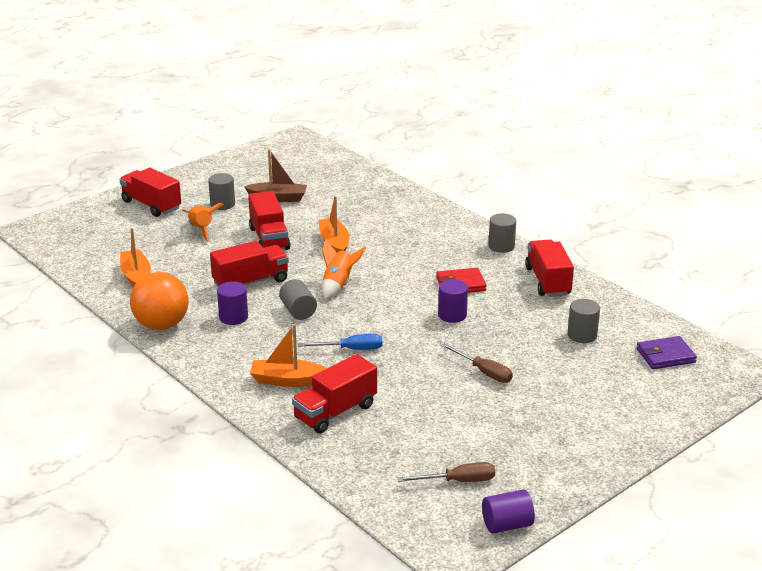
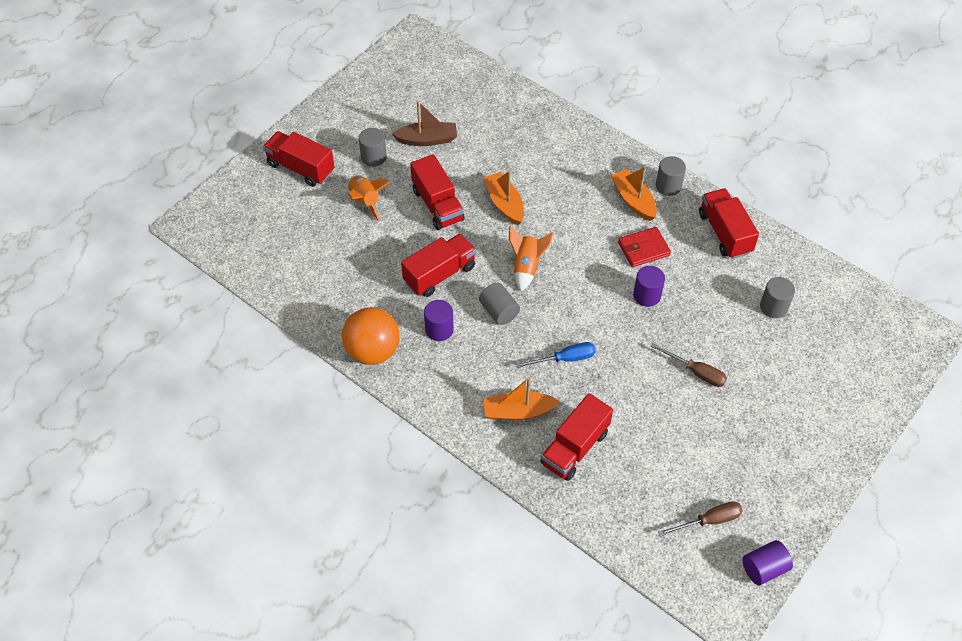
camera: 10 degrees left, 25 degrees up
(136, 277) = (323, 283): orange boat -> orange boat (633, 200)
(665, 356) = (854, 324): purple wallet -> none

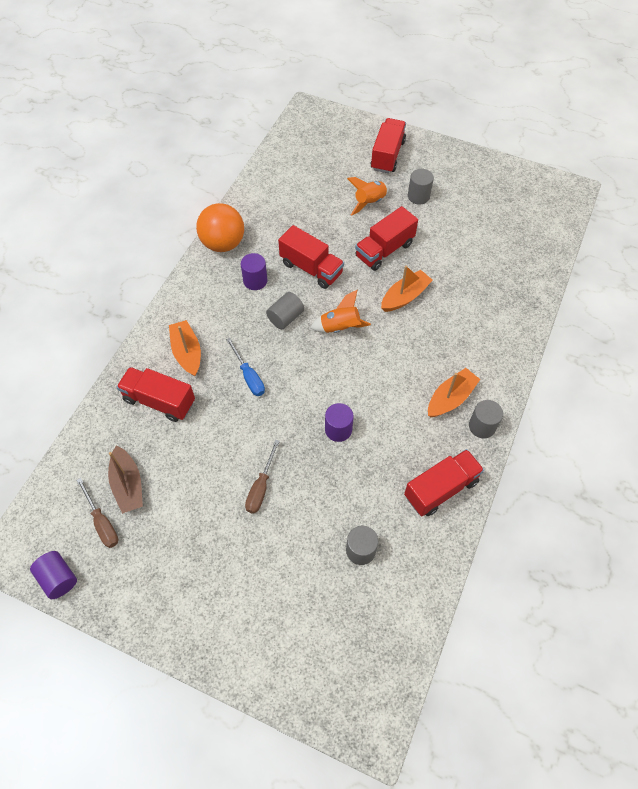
camera: 75 degrees right, 5 degrees up
(427, 139) = (454, 226): brown boat -> brown boat (128, 484)
(643, 249) = (393, 417): red wallet -> none

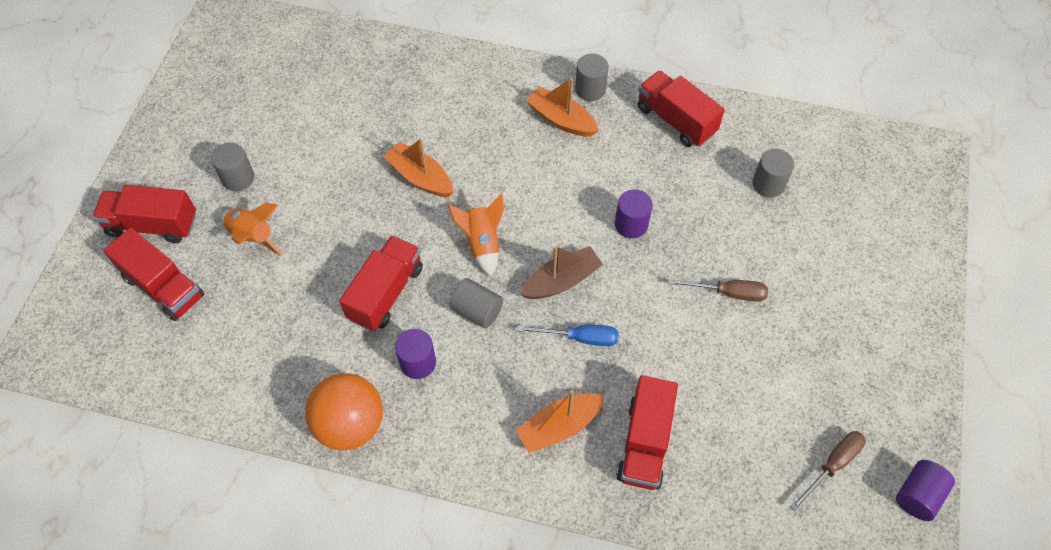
camera: 100 degrees left, 0 degrees up
(128, 484) = (774, 448): brown boat -> brown boat (561, 281)
(249, 376) = (580, 338): blue screwdriver -> blue screwdriver turned 45 degrees clockwise
(384, 250) = (343, 208): red truck -> red truck (164, 287)

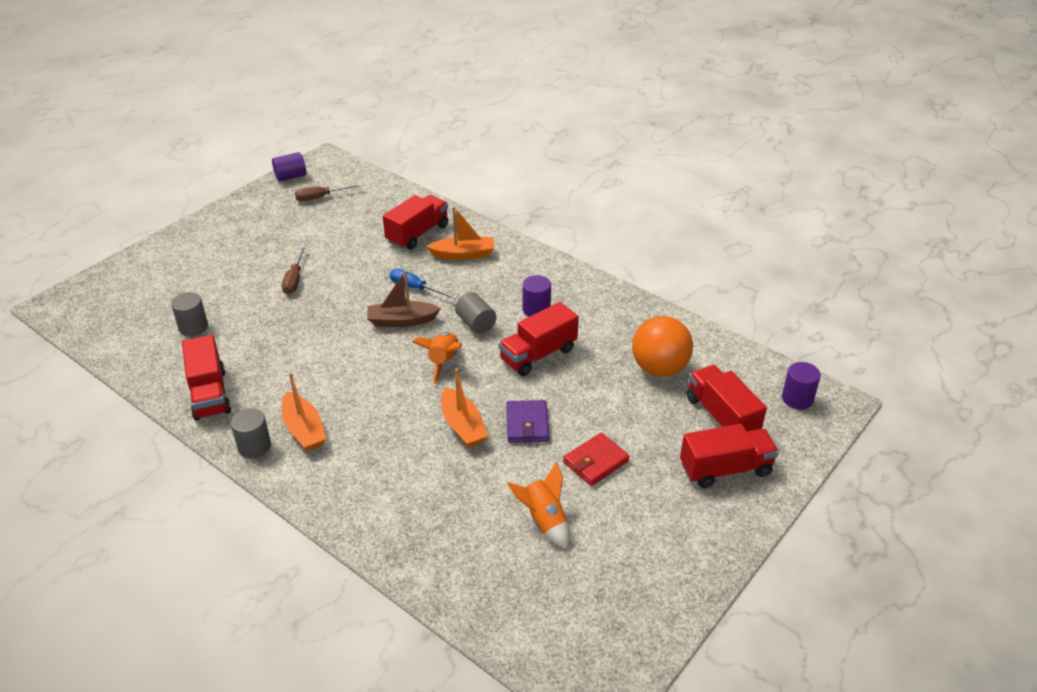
camera: 155 degrees left, 20 degrees down
(152, 225) = (725, 469): red truck -> red truck turned 45 degrees counterclockwise
(238, 178) = (633, 483): grey cylinder -> none
(253, 236) = (633, 429): orange rocket -> orange rocket (544, 520)
(279, 187) = (595, 462): none -> red wallet
(350, 424) = (599, 294): orange ball -> orange ball (659, 368)
(360, 202) = (527, 424): none -> purple wallet
(631, 224) = (320, 336): purple cylinder -> purple cylinder (797, 399)
(728, 293) = (294, 279): brown screwdriver -> brown screwdriver turned 120 degrees counterclockwise

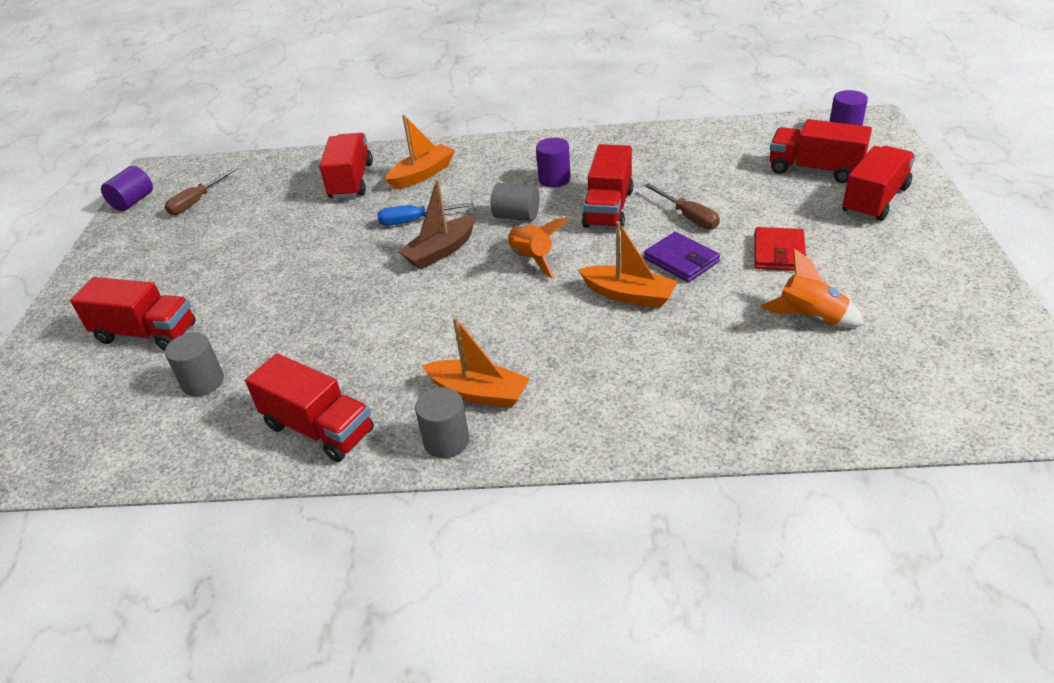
camera: 35 degrees left, 0 degrees up
(202, 277) = (146, 333): none -> red truck
(294, 279) = (269, 278): brown screwdriver -> brown screwdriver (688, 217)
(659, 368) = (719, 165): orange ball -> none

